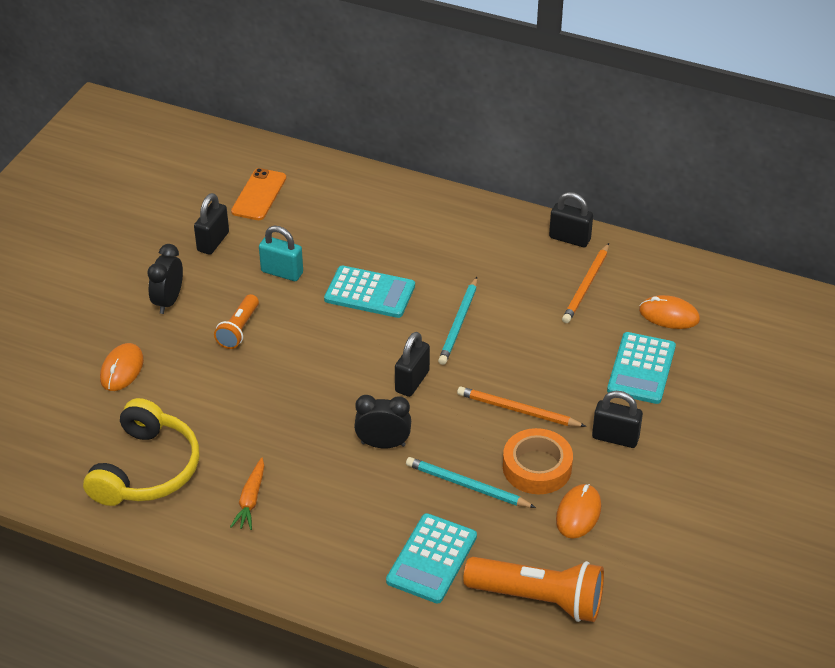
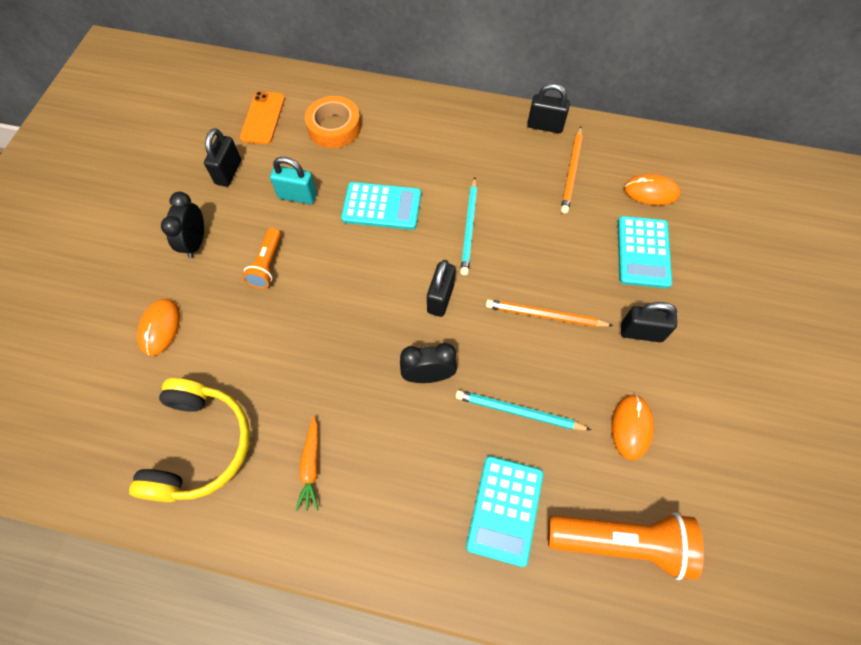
camera: 10 degrees left, 20 degrees up
(537, 467) = (578, 379): orange tape -> orange tape (334, 127)

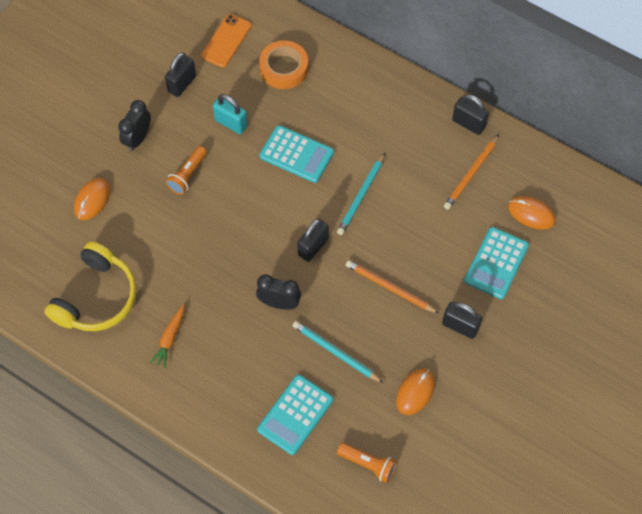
camera: 20 degrees right, 0 degrees up
(621, 542) = (368, 464): orange flashlight -> orange flashlight, size x0.57

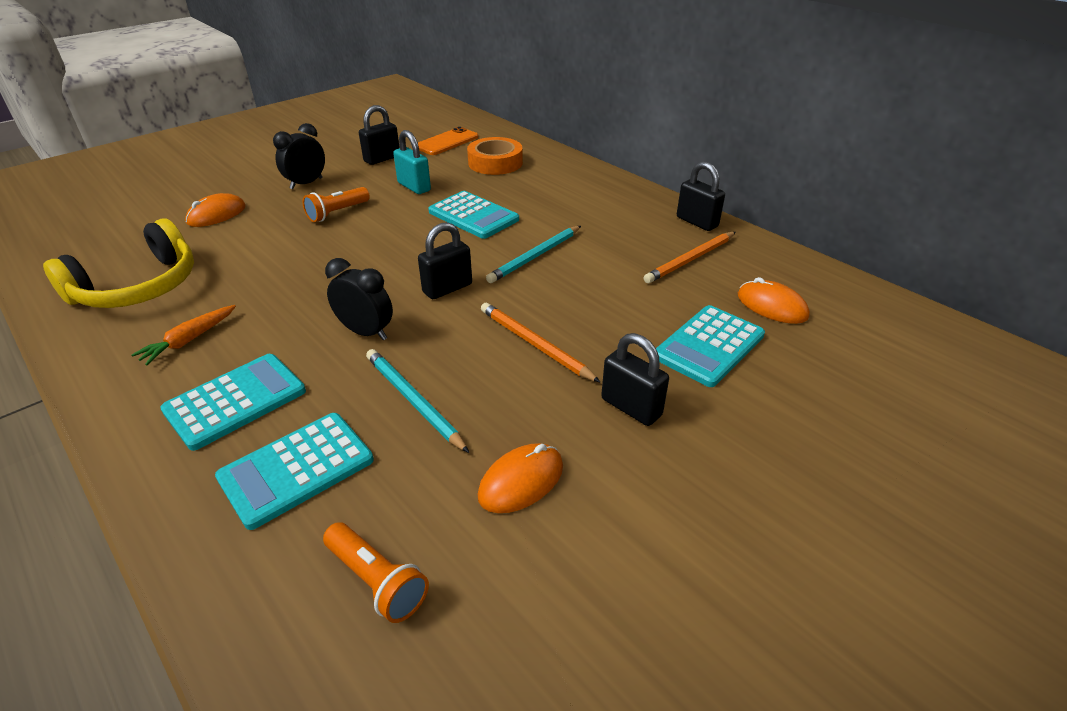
camera: 15 degrees right, 25 degrees down
(232, 378) = (235, 401): none -> turquoise calculator

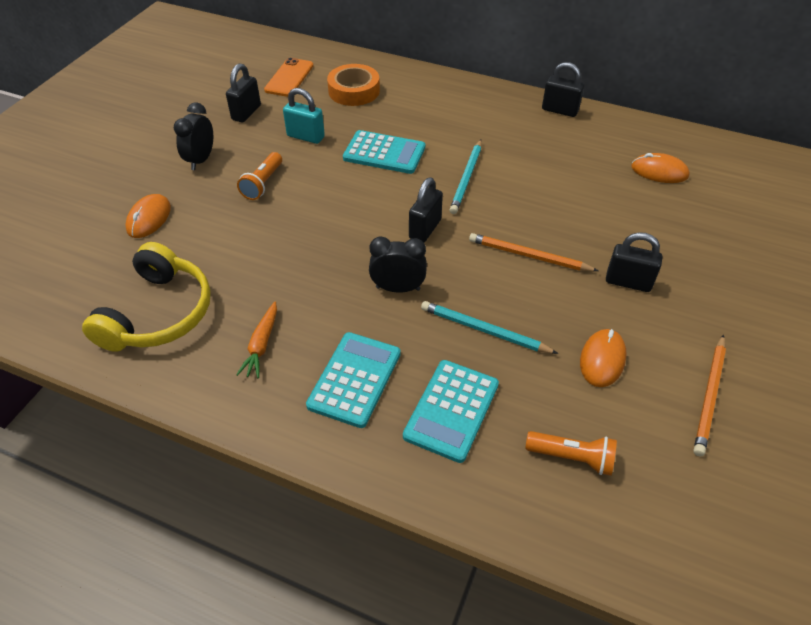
camera: 25 degrees left, 10 degrees up
(690, 260) = (580, 147): orange pencil -> orange pencil (709, 396)
(709, 346) = (642, 218): turquoise calculator -> none

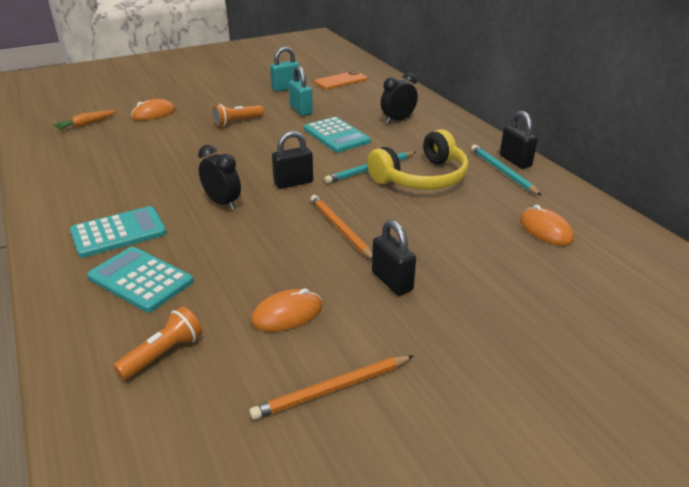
camera: 40 degrees right, 15 degrees down
(158, 313) = (85, 154): yellow headphones -> yellow headphones (421, 178)
(201, 160) = (224, 99): black clock -> black clock (398, 120)
(246, 113) = (286, 88): black padlock -> turquoise padlock
(261, 345) = (104, 191): orange carrot -> orange carrot (86, 124)
(354, 91) = (371, 99): orange tape -> none
(451, 410) = (140, 280): turquoise calculator -> turquoise calculator turned 60 degrees clockwise
(484, 330) = (235, 251): turquoise pencil -> turquoise pencil (502, 172)
(572, 457) = (163, 354): orange flashlight -> orange flashlight turned 105 degrees counterclockwise

